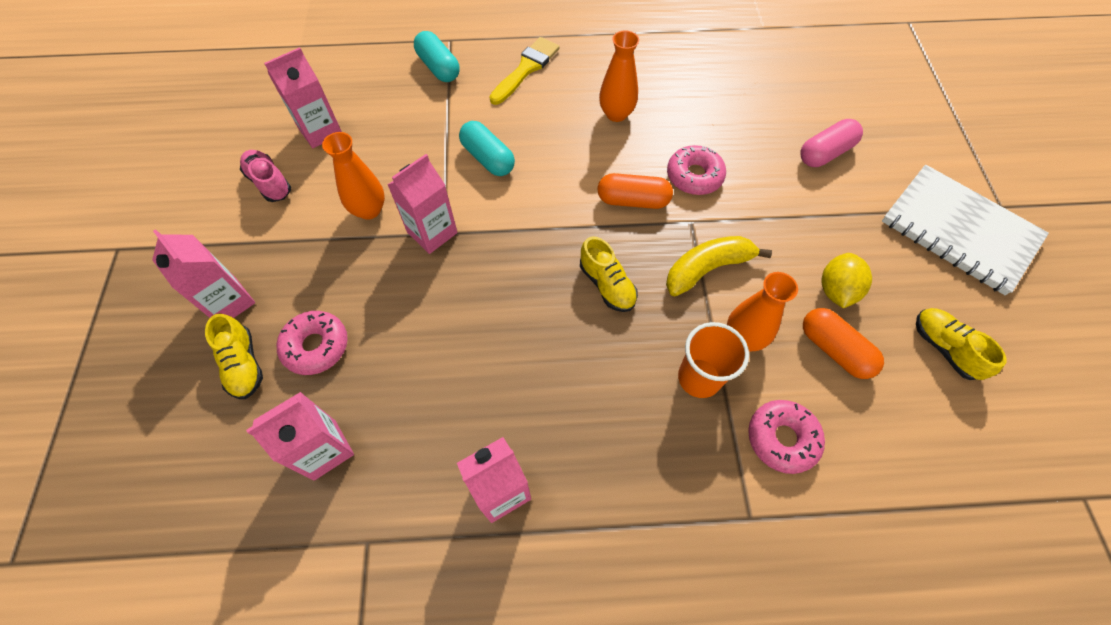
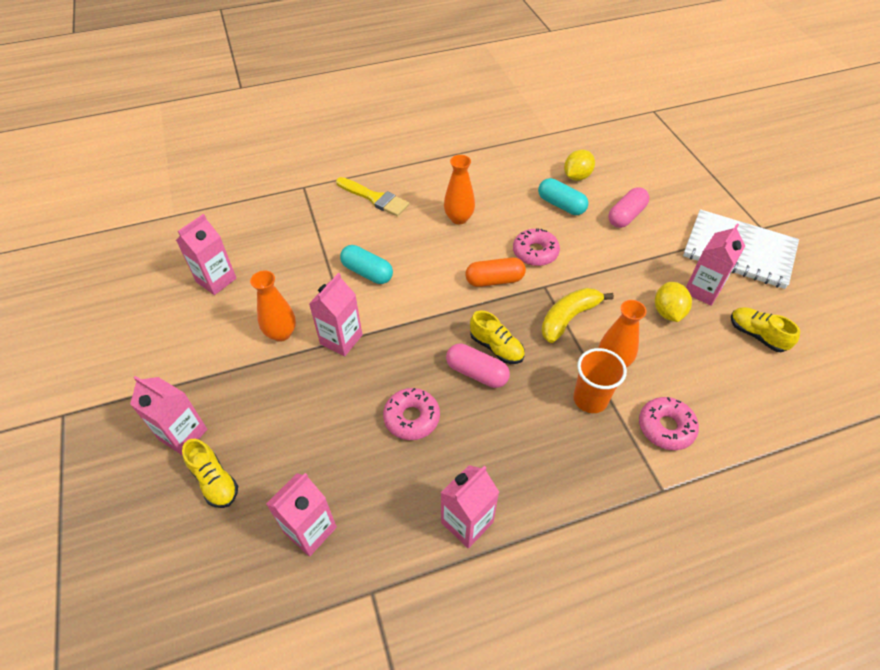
camera: 15 degrees left, 10 degrees down
(270, 183) = (185, 330): pink shoe -> none
(316, 346) = (273, 451): pink donut -> pink donut (412, 418)
(438, 67) = (301, 210): turquoise capsule -> turquoise capsule (561, 205)
(526, 69) = (374, 198): yellow brush -> yellow brush turned 105 degrees clockwise
(573, 311) = (476, 373): none -> pink capsule
(779, 89) = (577, 176): none -> yellow lemon
(834, 349) = (681, 354): orange capsule -> none
(892, 272) = (702, 290): none -> pink carton

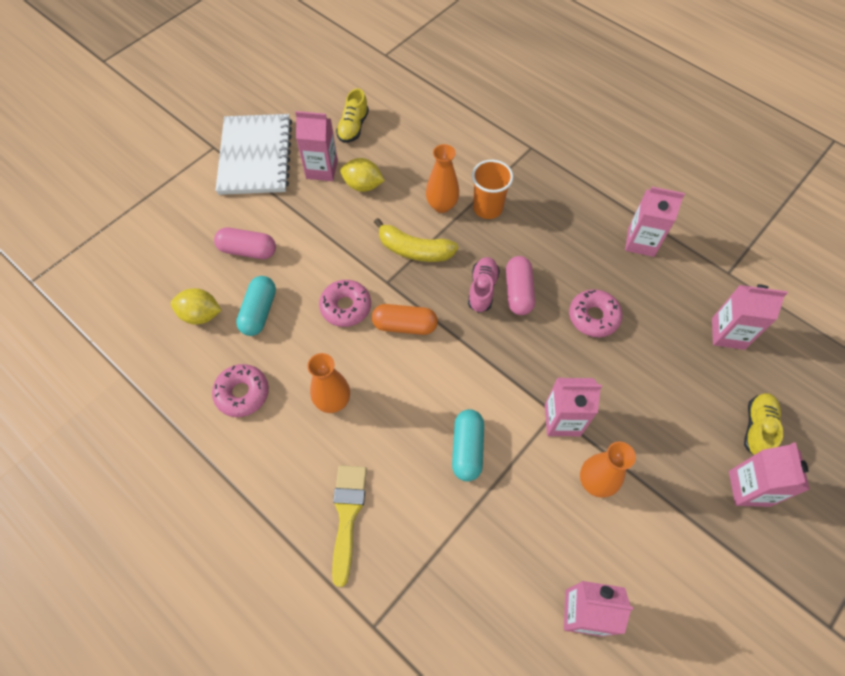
camera: 120 degrees left, 10 degrees up
(494, 280) = (404, 325): orange capsule -> orange capsule turned 45 degrees counterclockwise
(496, 347) = (482, 289): yellow shoe -> pink shoe
(666, 427) = (480, 158): pink donut -> pink donut (242, 393)
(668, 312) = (363, 185): yellow lemon -> yellow lemon turned 45 degrees clockwise

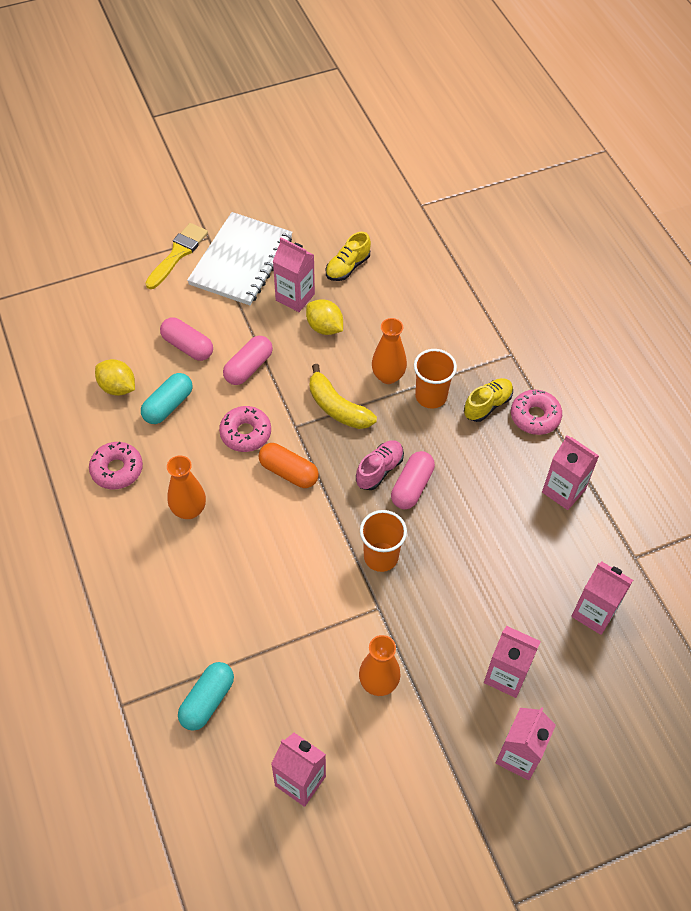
camera: 25 degrees right, 5 degrees down
(315, 247) = (248, 367): none -> pink capsule
(347, 516) = (148, 609): yellow brush -> yellow brush (178, 254)
(467, 449) = (281, 602): turquoise capsule -> turquoise capsule (207, 701)
(529, 365) = (381, 557): none -> orange cup
(562, 420) = (381, 617): pink carton -> pink carton (506, 675)
(593, 317) = (470, 540): pink donut -> pink donut (535, 416)
(757, 428) = (563, 709): yellow shoe -> yellow shoe (487, 405)

